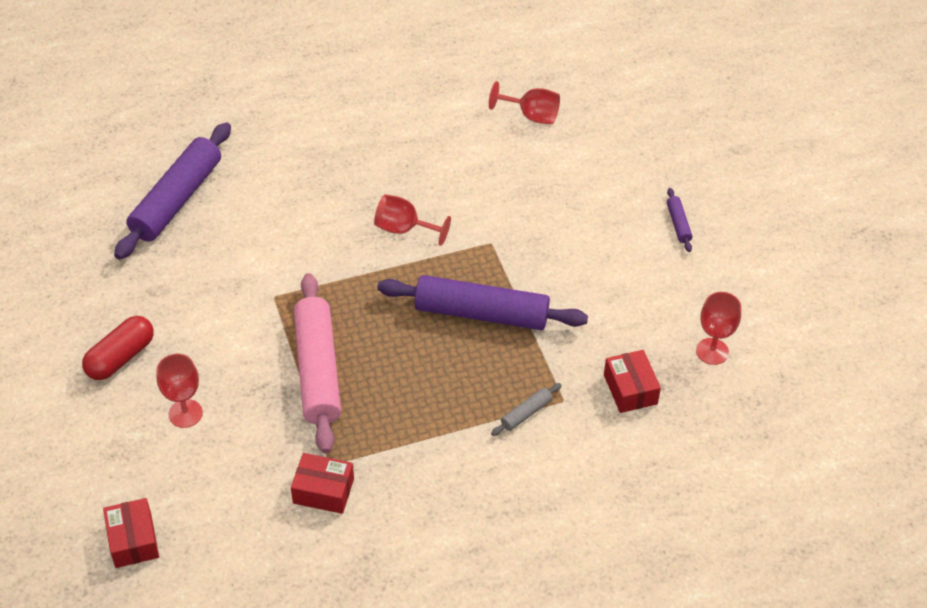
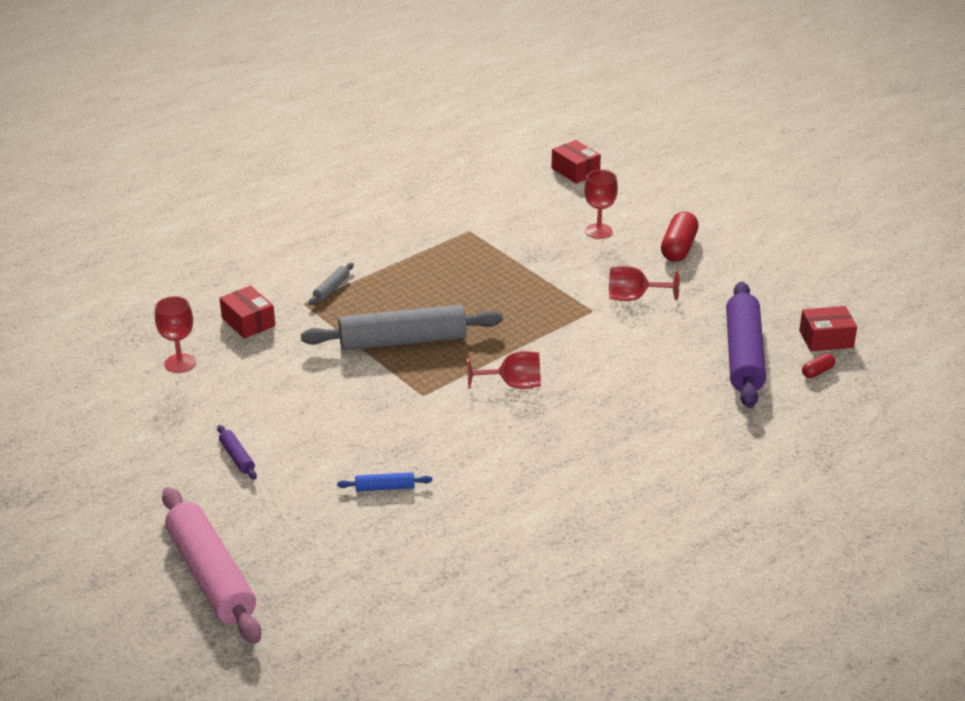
camera: 160 degrees right, 15 degrees down
(130, 163) = (817, 372): none -> red capsule
(318, 370) = (518, 275): pink rolling pin -> pink rolling pin (211, 576)
(323, 491) = (463, 217): red box -> red box (826, 339)
(481, 313) = (402, 341): purple rolling pin -> grey rolling pin
(532, 116) = (441, 525): red goblet -> red goblet (633, 298)
(562, 160) = (385, 487): none -> blue rolling pin

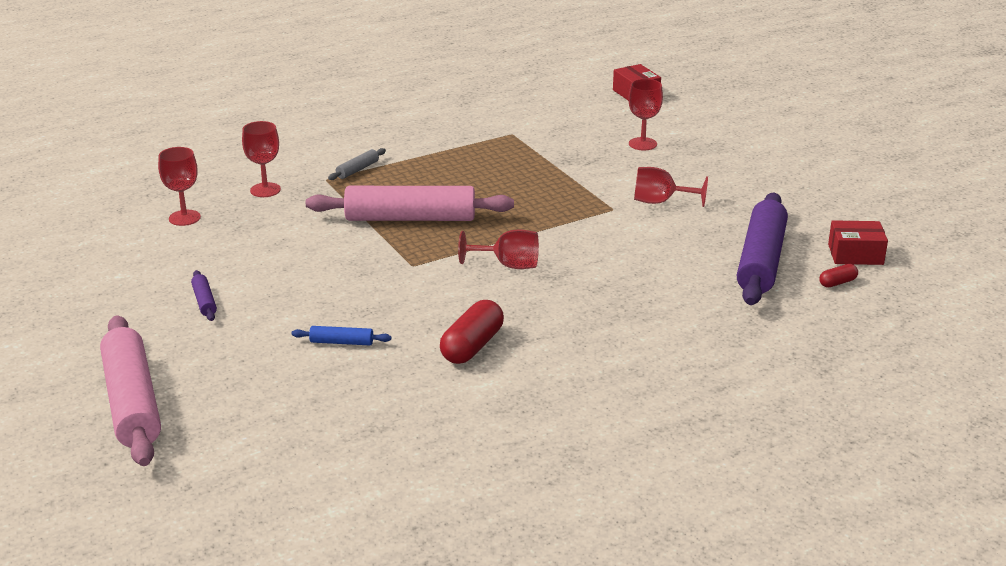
camera: 10 degrees right, 5 degrees down
(248, 322) = (265, 190): red box -> red goblet
(402, 341) = (410, 218): grey rolling pin -> pink rolling pin
(678, 248) = (721, 164): red capsule -> red capsule (472, 346)

